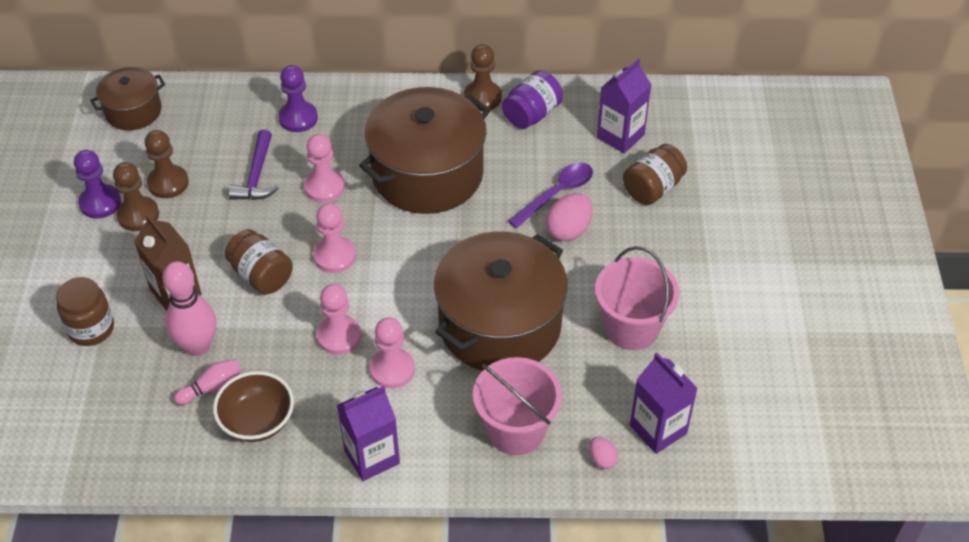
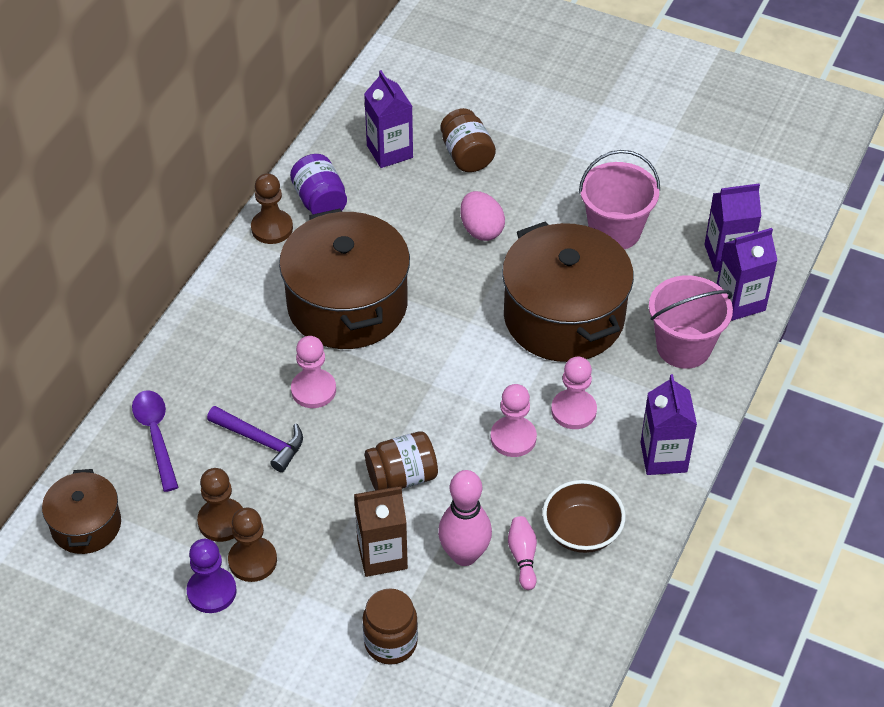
camera: 65 degrees left, 0 degrees up
(298, 118) = (200, 381): purple pawn -> none
(334, 256) = (411, 410): pink pawn -> none
(556, 194) = (432, 221): purple spoon -> purple spoon (156, 436)
(602, 459) = (740, 302): pink egg -> purple carton

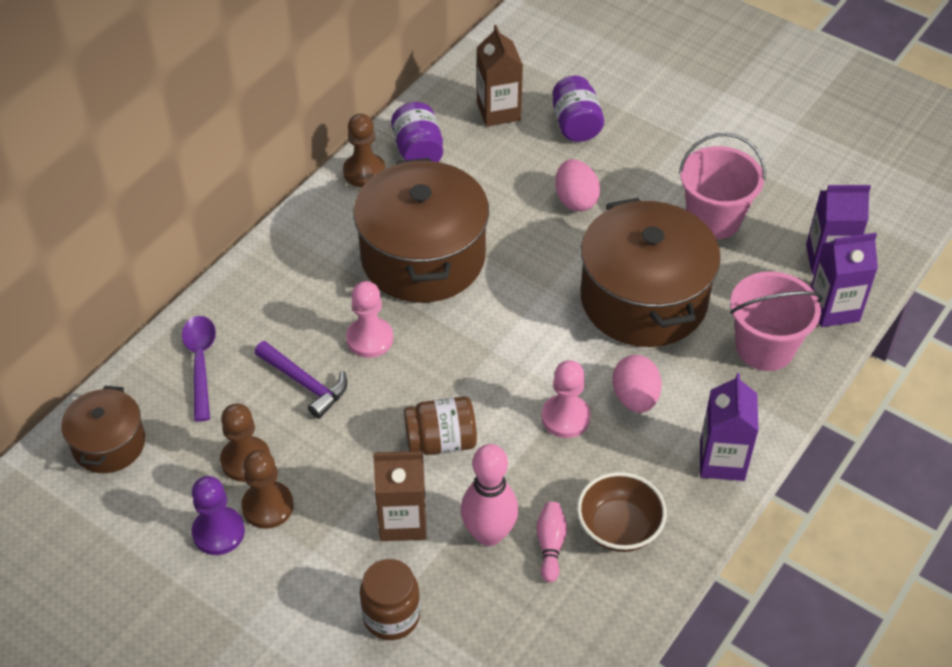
camera: 10 degrees right, 0 degrees up
(389, 151) = (498, 111): purple carton -> brown carton
(467, 155) = (576, 125): brown jar -> purple jar
(573, 411) = (635, 398): pink pawn -> pink egg

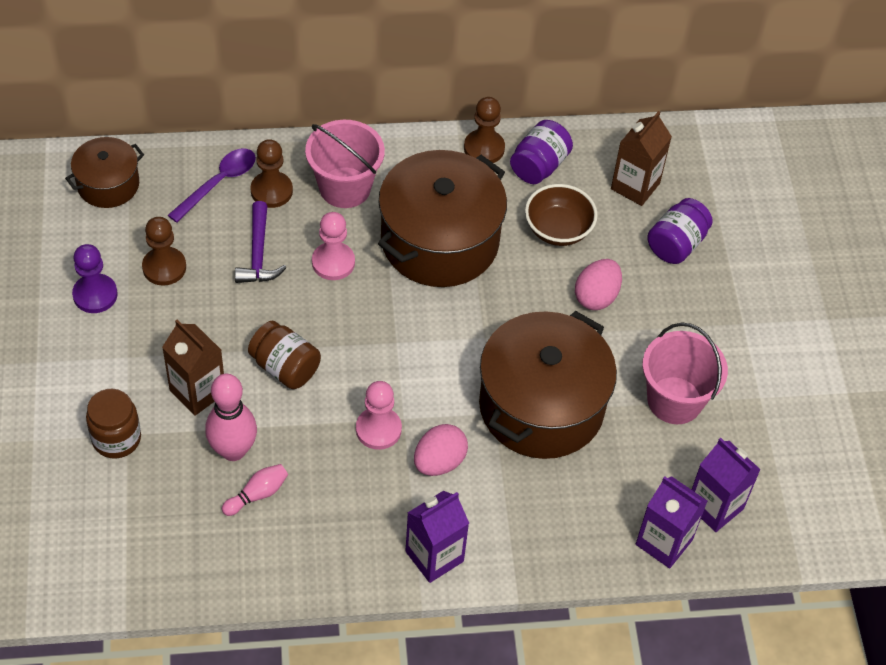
camera: 45 degrees right, 5 degrees up
(268, 506) = (139, 306): brown pawn -> brown pawn (271, 191)
(619, 528) = (311, 527): brown bowl -> brown bowl (558, 229)
(764, 348) = (574, 518): pink bucket -> pink bucket (345, 187)

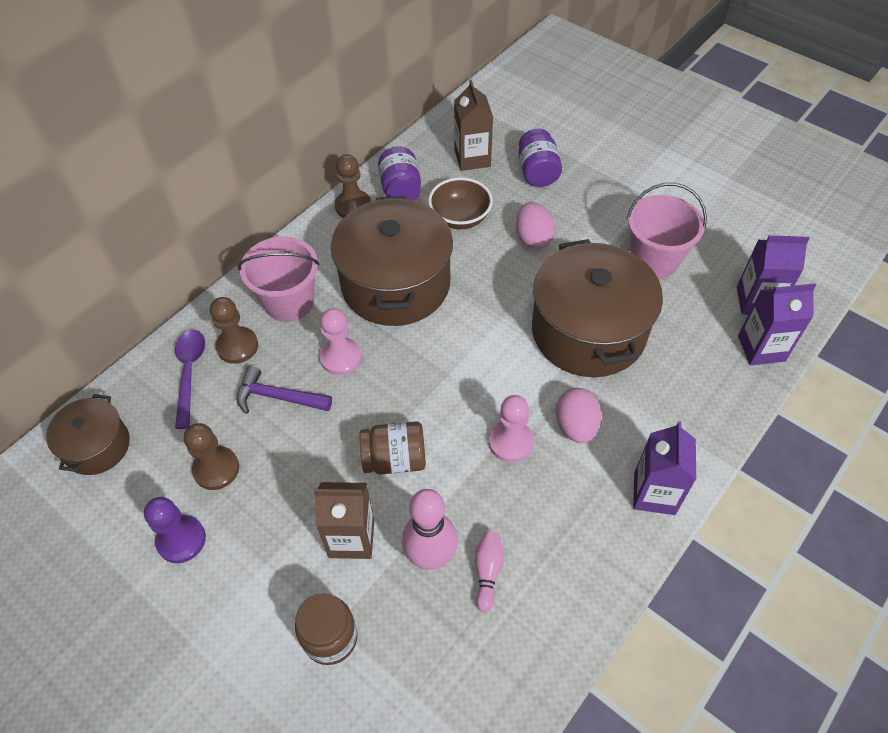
camera: 40 degrees left, 0 degrees up
(258, 253) = (278, 397): purple hammer -> purple hammer turned 150 degrees clockwise

